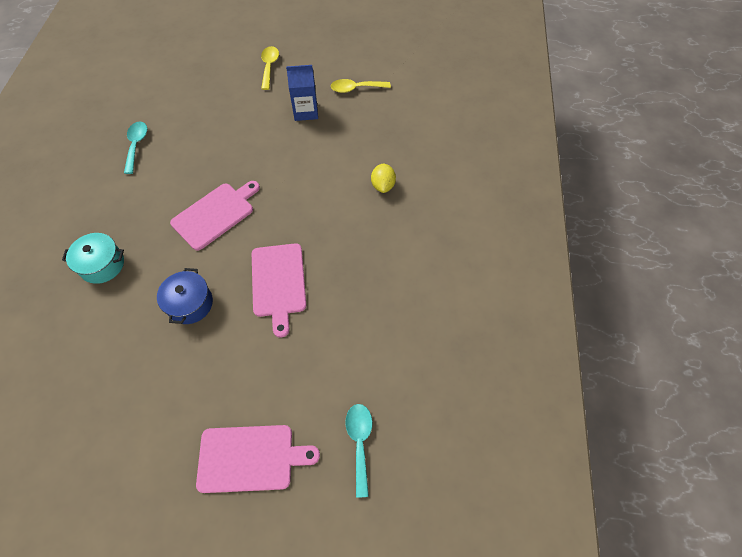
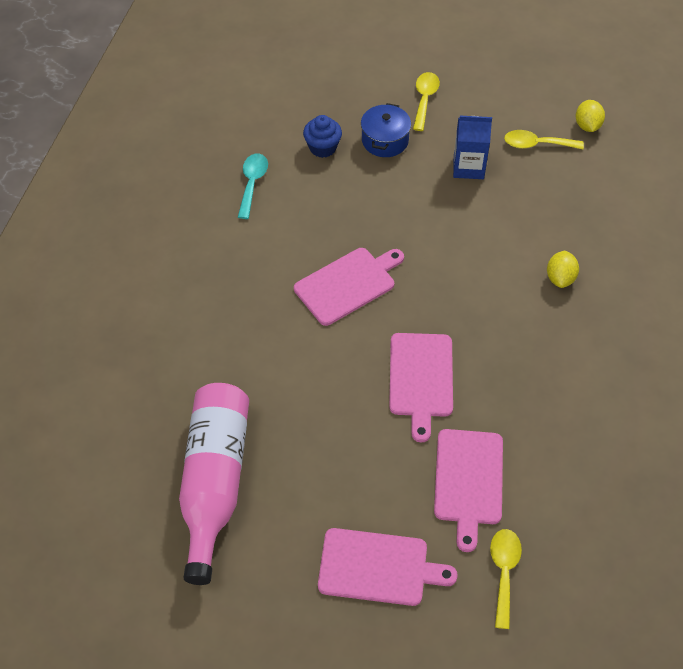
camera: 10 degrees right, 5 degrees down
(102, 265) = (211, 326): turquoise pot -> none
(104, 402) = (215, 482): none -> pink bottle
(190, 304) = (314, 387): blue pot -> blue pot (385, 140)
(192, 111) = (322, 147): none -> blue cupcake
(323, 364) = (468, 481): none -> pink cutting board
(359, 442) = (504, 572): turquoise spoon -> yellow spoon
(392, 71) = (587, 126): none -> yellow lemon

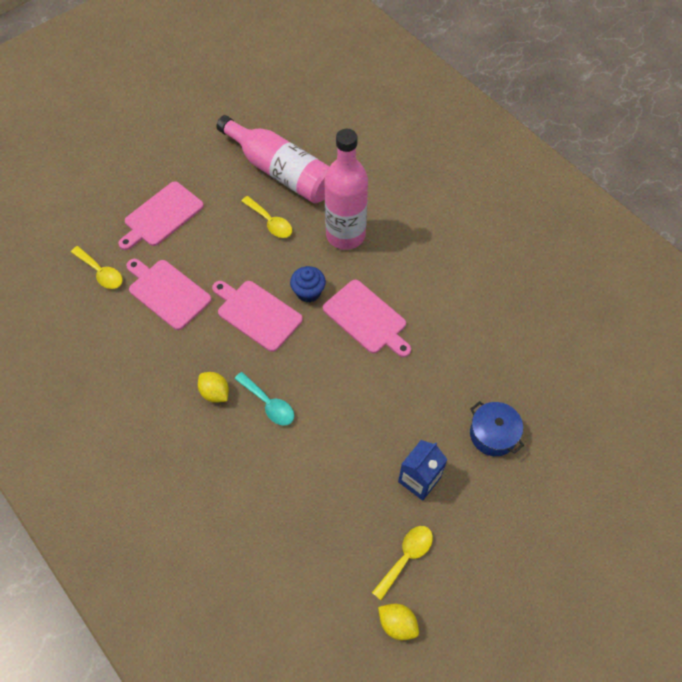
camera: 125 degrees right, 5 degrees up
(252, 183) = (508, 314): turquoise spoon -> turquoise spoon (269, 404)
(259, 360) = (345, 235): none -> pink bottle
(322, 147) = (515, 383): blue cupcake -> blue cupcake (308, 292)
(348, 284) = (366, 319): pink cutting board -> pink cutting board turned 45 degrees counterclockwise
(424, 99) = (523, 500): yellow spoon -> yellow spoon (270, 222)
(560, 278) = (261, 464): yellow lemon -> yellow lemon (215, 393)

